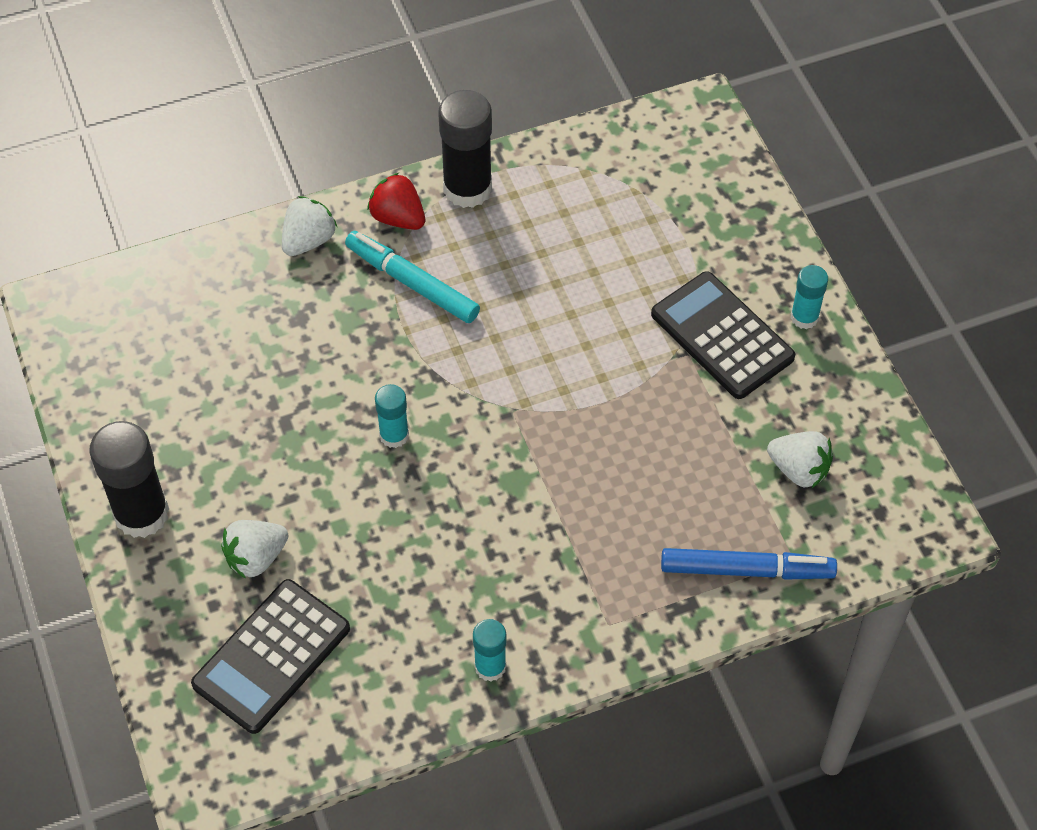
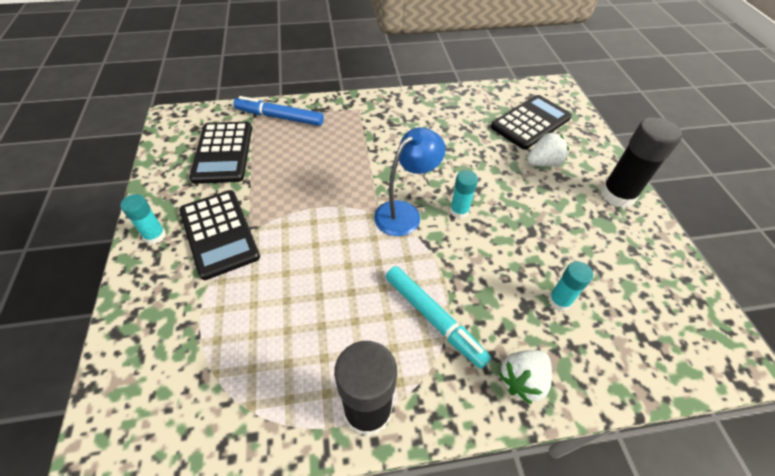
camera: 170 degrees left, 5 degrees down
(398, 218) = (438, 389): red strawberry -> none
(474, 416) = (404, 213): none -> blue lamp
(490, 667) = (421, 103): turquoise glue stick -> turquoise glue stick (559, 301)
(799, 470) = (223, 152): white strawberry -> black calculator

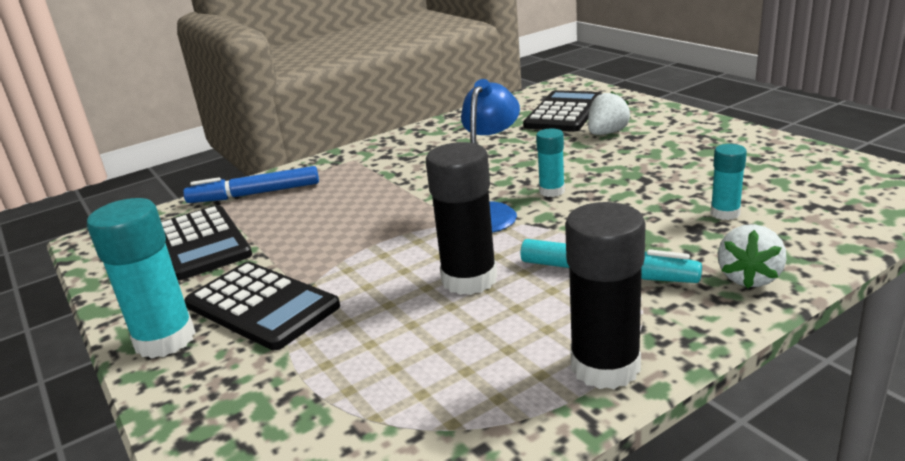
camera: 20 degrees left, 25 degrees down
(155, 235) = (165, 339): turquoise glue stick -> turquoise glue stick, size x1.81
(617, 195) = (703, 130): black glue stick -> black glue stick (469, 279)

